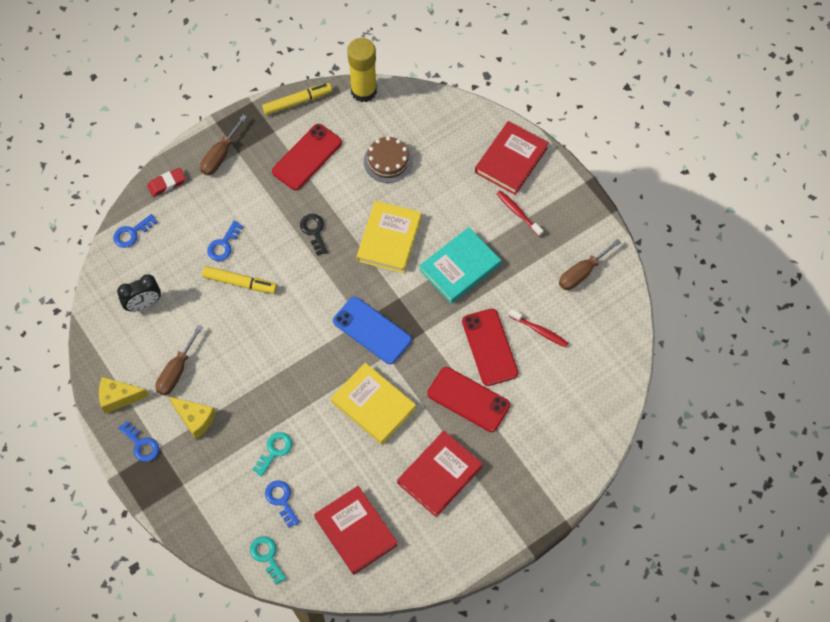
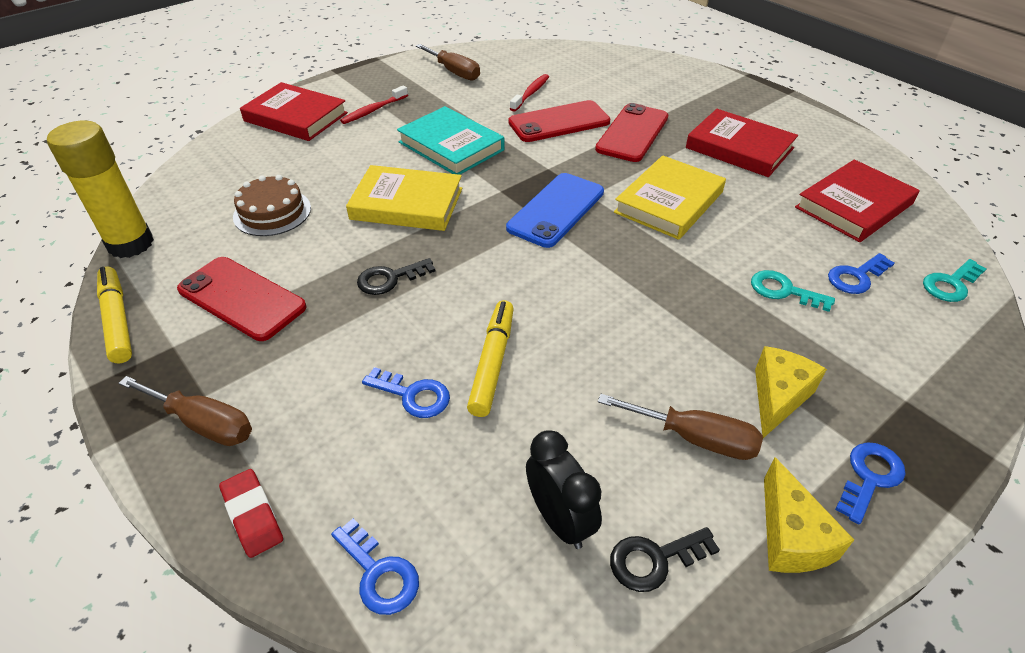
camera: 95 degrees left, 20 degrees down
(118, 339) = (654, 560): none -> black key

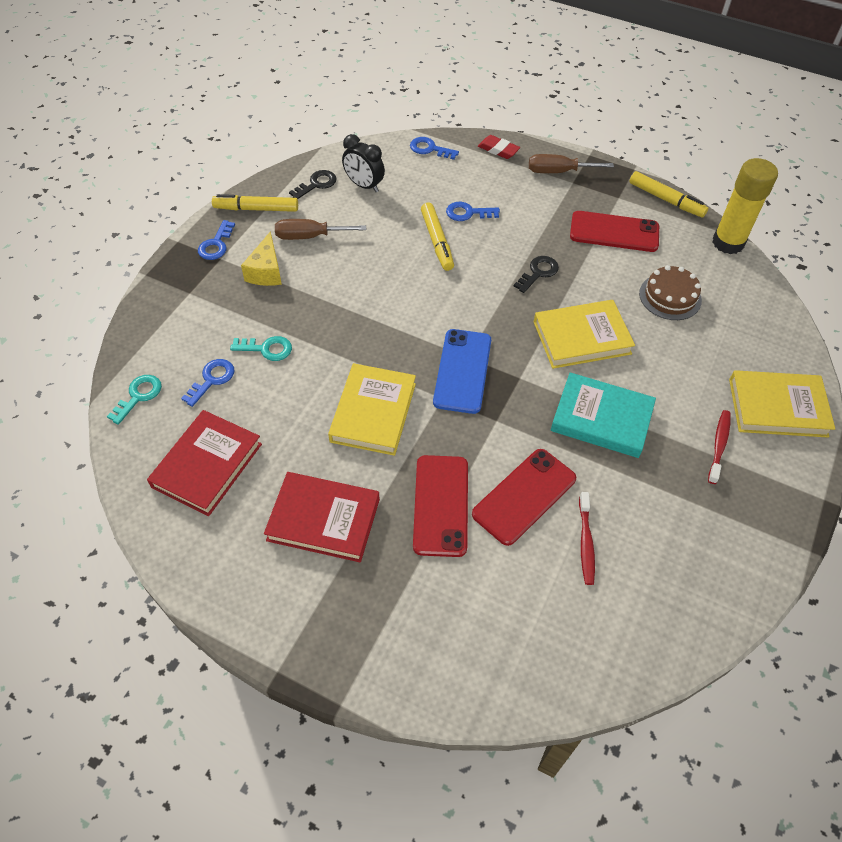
camera: 155 degrees right, 10 degrees up
(296, 117) = (777, 407): red book -> yellow book
(454, 72) = (701, 555): brown screwdriver -> none
(790, 537) = (256, 209): yellow cheese -> yellow marker

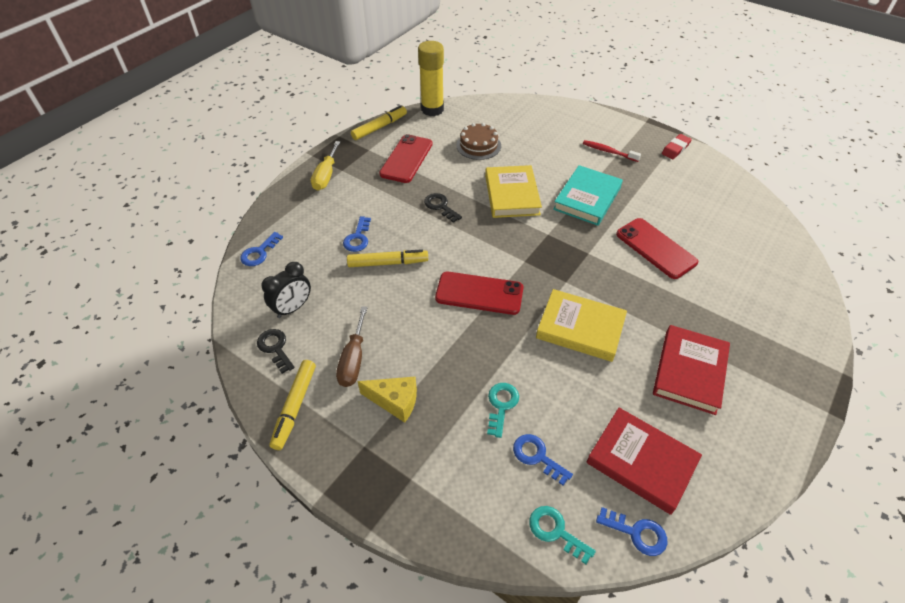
camera: 80 degrees left, 5 degrees down
(216, 245) = (341, 450): blue key -> blue key (637, 533)
(441, 505) = (668, 295): red phone -> red phone (479, 293)
(462, 371) = (539, 266): blue phone -> none
(498, 150) = (282, 207): red eraser -> red eraser (675, 149)
(558, 172) = (326, 176): brown screwdriver -> yellow screwdriver
(585, 543) = (689, 224): red toothbrush -> none
(777, 407) = (578, 122): yellow book -> none

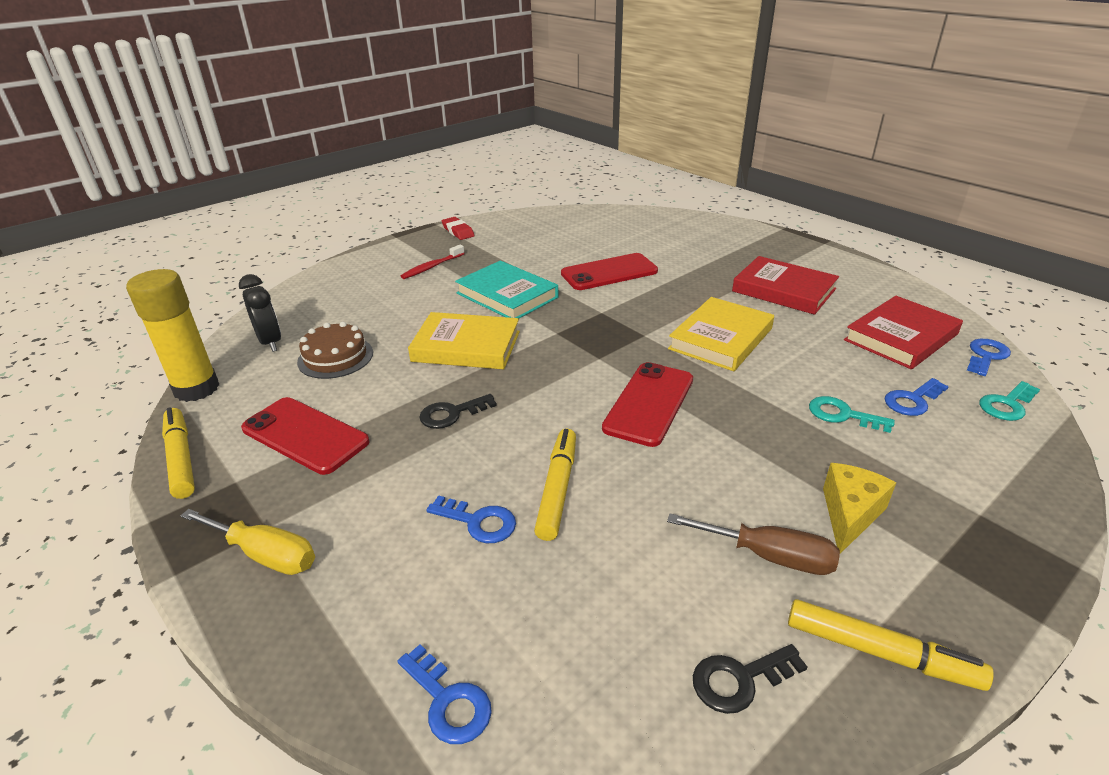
camera: 75 degrees left, 15 degrees down
(293, 308) = (636, 641): black clock -> black clock (270, 342)

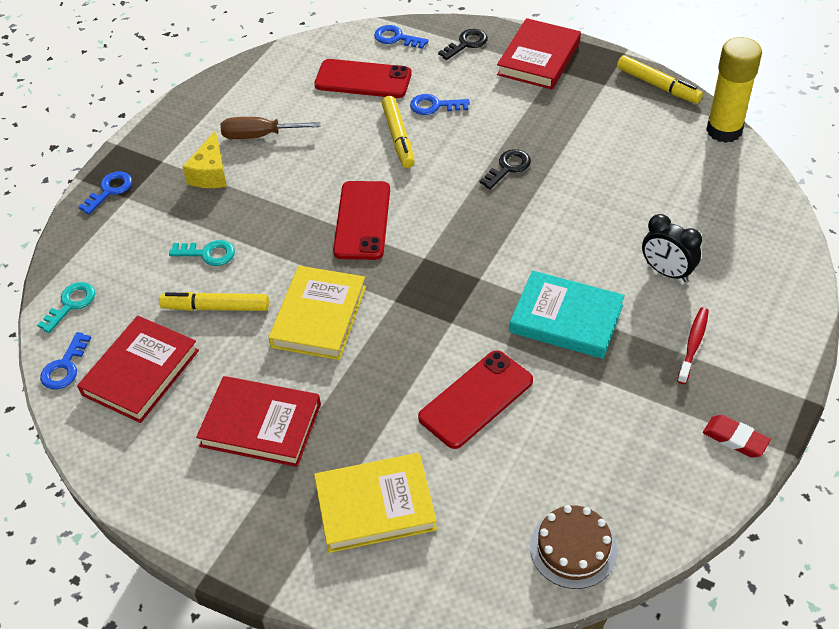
camera: 160 degrees right, 15 degrees up
(265, 554) = (539, 58): yellow screwdriver -> red book
(270, 342) = (729, 188): black clock -> black clock (667, 272)
(305, 435) = (596, 122): red phone -> red phone (363, 79)
(335, 357) = (653, 190): brown cake -> brown cake (573, 548)
(466, 346) = (551, 235): yellow book -> yellow book (375, 506)
(739, 680) = (269, 80): black key -> black key (466, 43)
(880, 652) = (202, 108): yellow marker -> yellow marker (216, 307)
(912, 400) = (149, 286): blue key -> blue key (110, 190)

